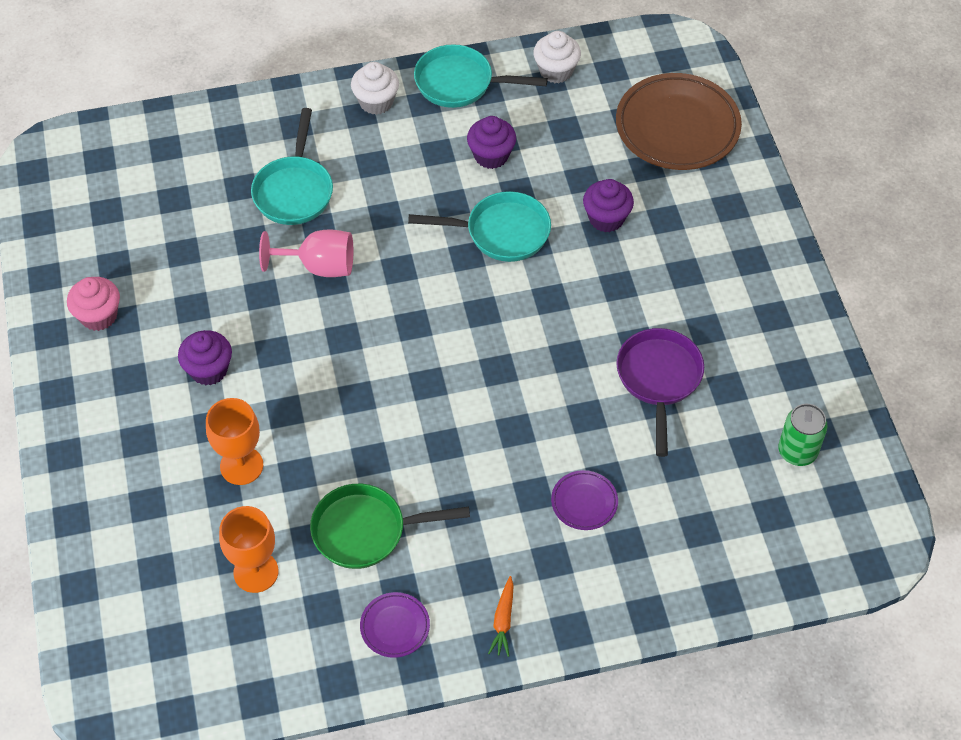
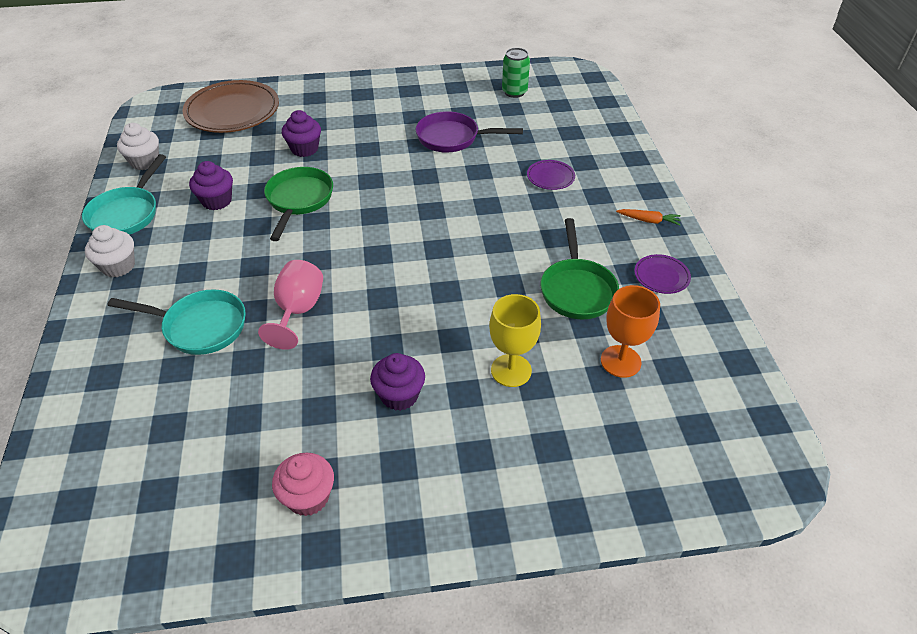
camera: 85 degrees left, 10 degrees down
(241, 466) = (511, 370): orange goblet -> yellow goblet
(501, 232) = (299, 200): turquoise pan -> green pan

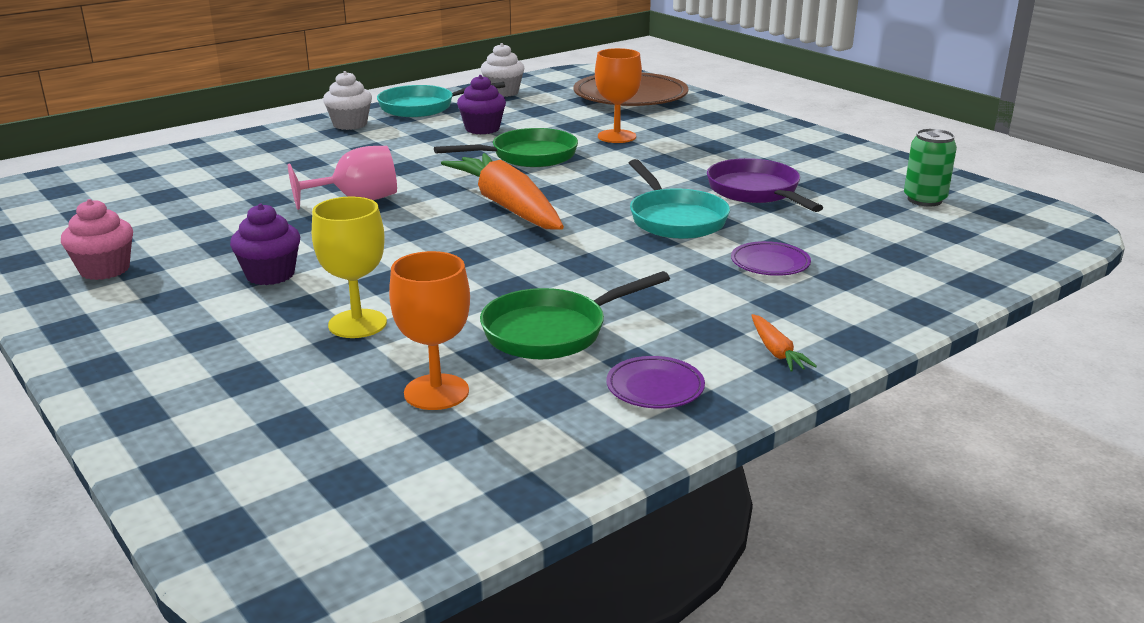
camera: 60 degrees right, 20 degrees down
(200, 327) = (299, 171): turquoise pan -> turquoise pan (675, 219)
(304, 149) = (616, 136): purple cupcake -> orange goblet
(381, 242) = (507, 206): none -> orange carrot

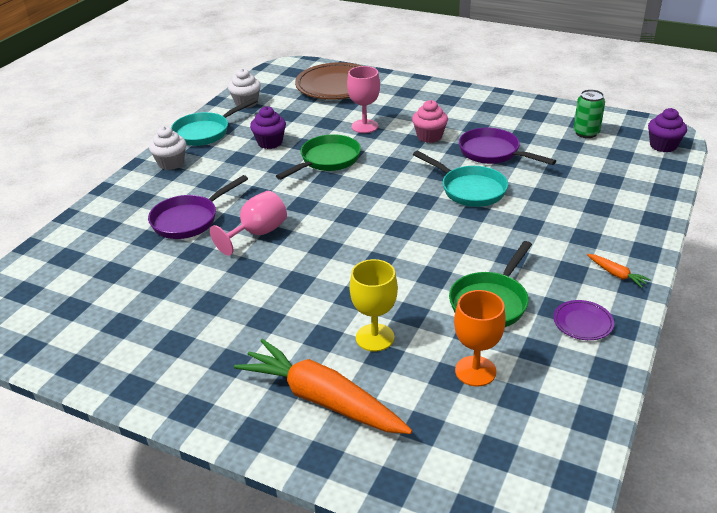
camera: 25 degrees left, 10 degrees up
(105, 270) = (153, 353): pink cupcake -> pink cupcake (429, 136)
(270, 275) = (274, 317): purple cupcake -> purple cupcake (663, 146)
(301, 172) = (189, 220): none -> purple pan
(507, 206) = (360, 209): orange carrot -> orange carrot (321, 399)
(616, 136) = (364, 126): orange goblet -> pink goblet
(770, 263) = (553, 209): purple plate -> none

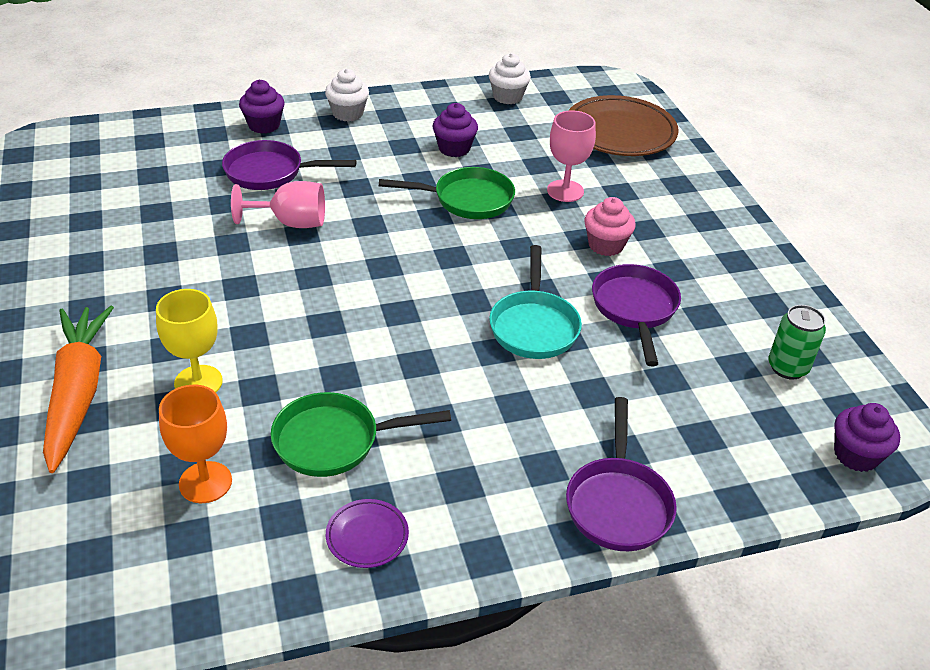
camera: 45 degrees right, 5 degrees up
(130, 200) = (264, 125): none -> purple cupcake
(205, 132) = (423, 103): turquoise pan -> none
(616, 274) = (494, 528): orange carrot -> none
(634, 226) = (618, 503): none -> purple pan

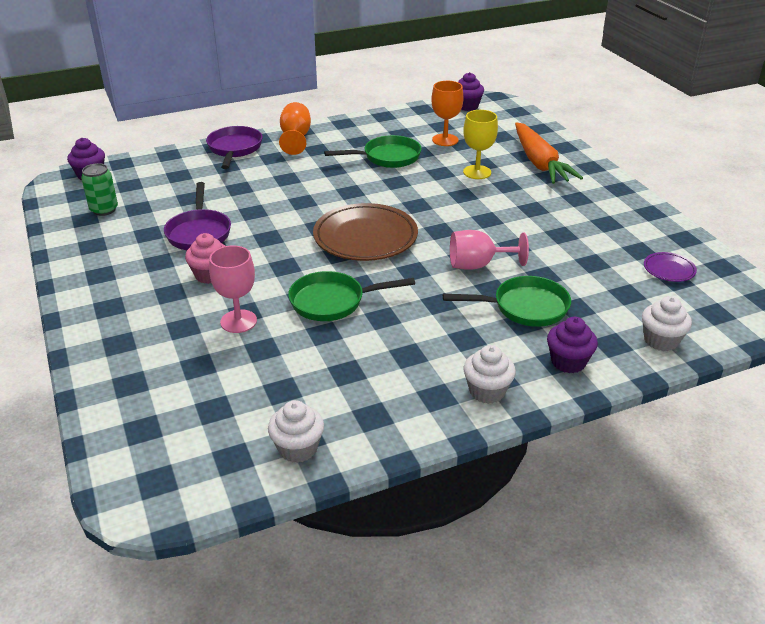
camera: 175 degrees right, 5 degrees down
(164, 131) = (661, 340): none -> white cupcake
(270, 172) = (524, 307): purple pan -> green pan
(367, 536) = (359, 131): purple plate -> purple plate (669, 269)
(454, 148) = (354, 357): purple cupcake -> purple cupcake (467, 106)
(499, 526) = (295, 138): none -> orange goblet
(534, 326) = (275, 216): turquoise pan -> none
(620, 132) = (161, 406): brown plate -> brown plate (365, 237)

